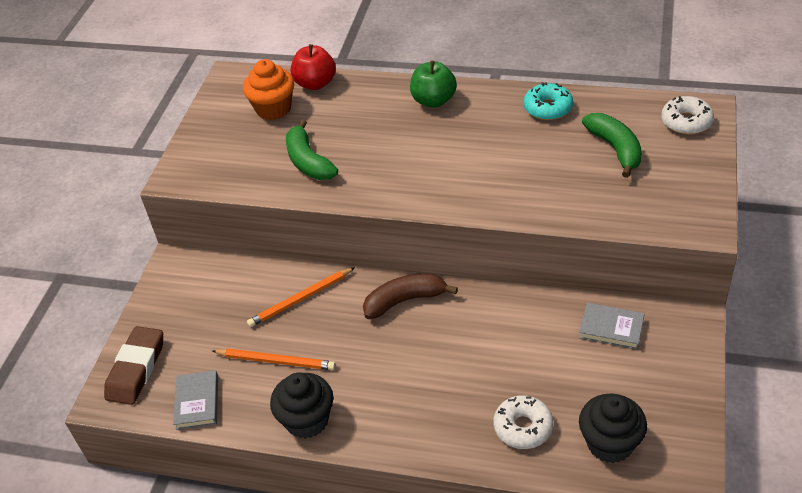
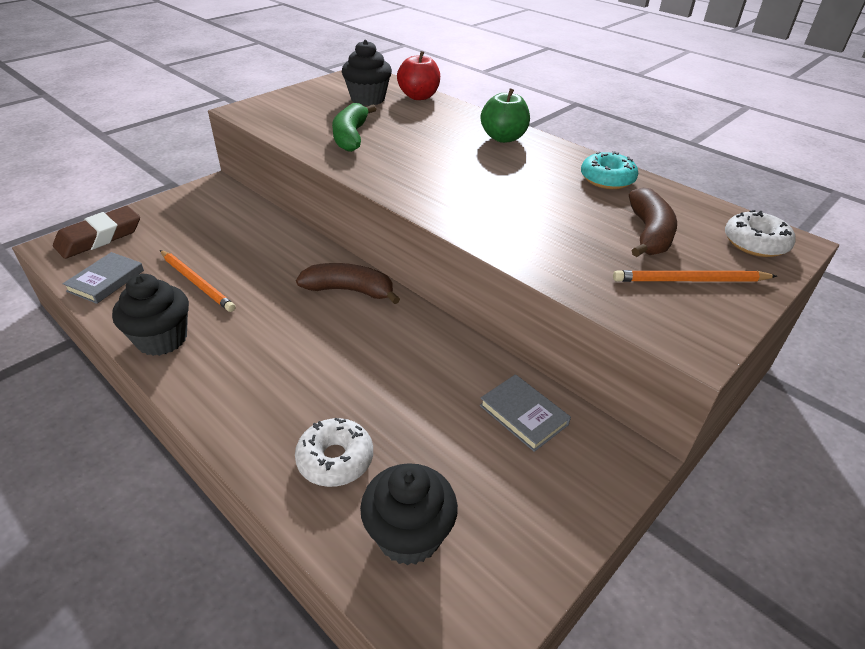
camera: 25 degrees right, 5 degrees down
(273, 109) = (368, 99): orange cupcake -> black cupcake
(300, 299) = (269, 249): orange pencil -> orange pencil (690, 280)
(615, 149) = (649, 234): green banana -> brown banana

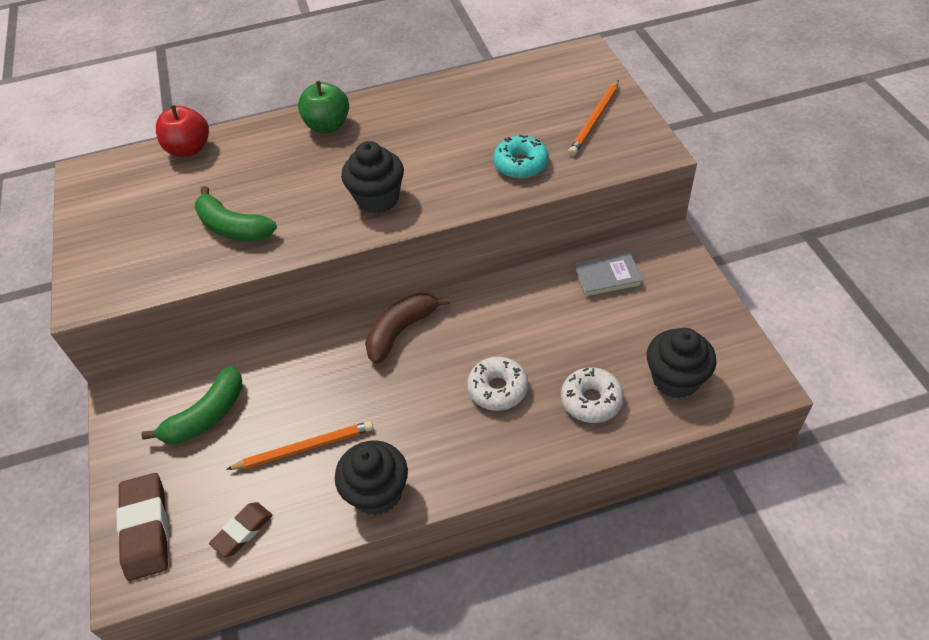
camera: 55 degrees left, 10 degrees up
(106, 281) = (242, 531): grey book -> brown eraser
(210, 226) = (206, 416): none -> green banana
(368, 99) = (157, 189): black cupcake -> black cupcake (377, 199)
(607, 179) = (444, 97): turquoise donut -> turquoise donut (521, 164)
(649, 234) = (531, 112): brown banana -> none
(755, 243) = (575, 69): white donut -> white donut (498, 389)

